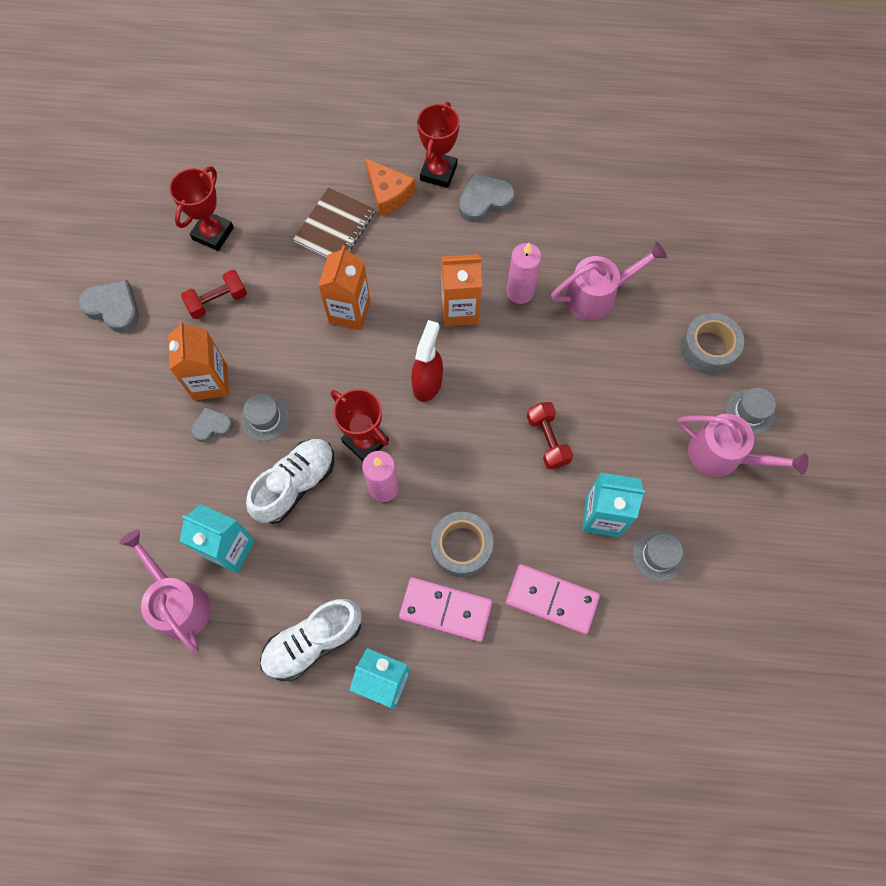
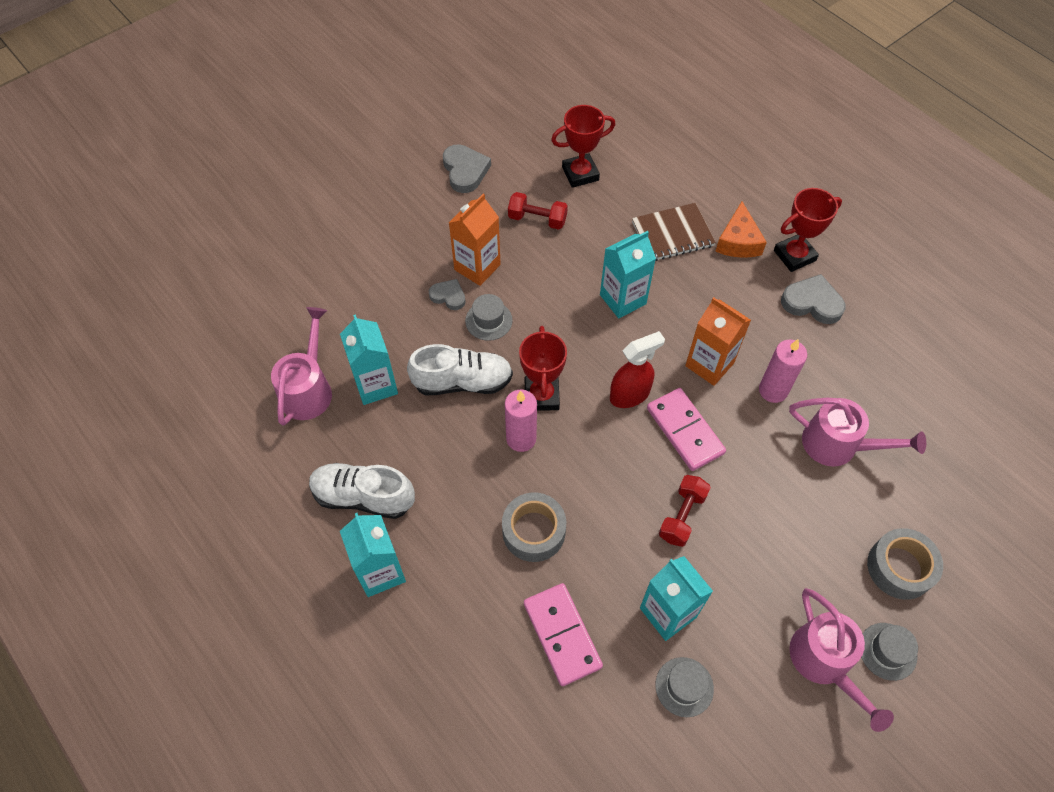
camera: 45 degrees right, 10 degrees down
(349, 312) = (623, 299): orange carton -> turquoise carton
(445, 609) = (475, 564): pink domino -> pink domino (685, 431)

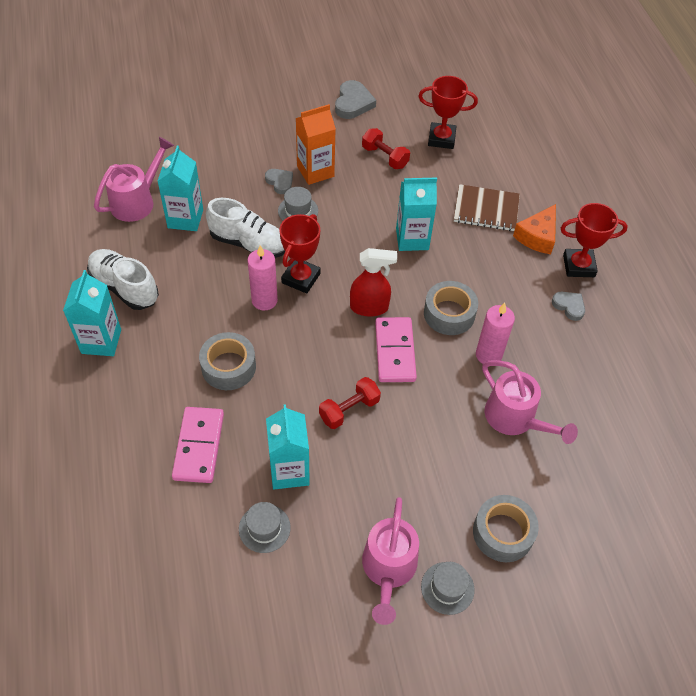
camera: 25 degrees right, 5 degrees down
(709, 364) = (449, 314): orange carton -> grey tape
(812, 303) = (569, 306): grey heart -> grey heart, size x0.63

